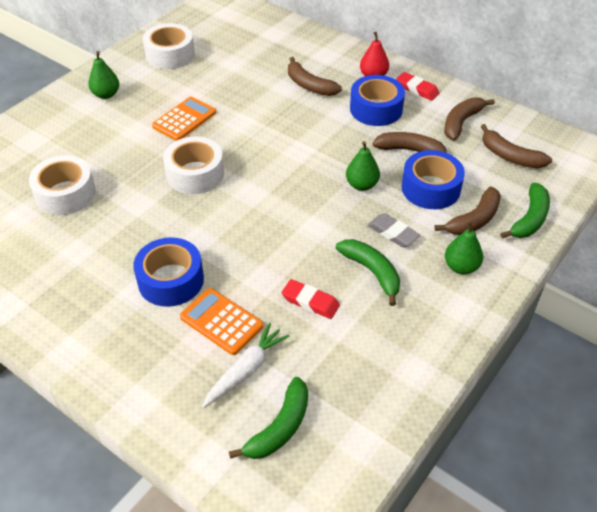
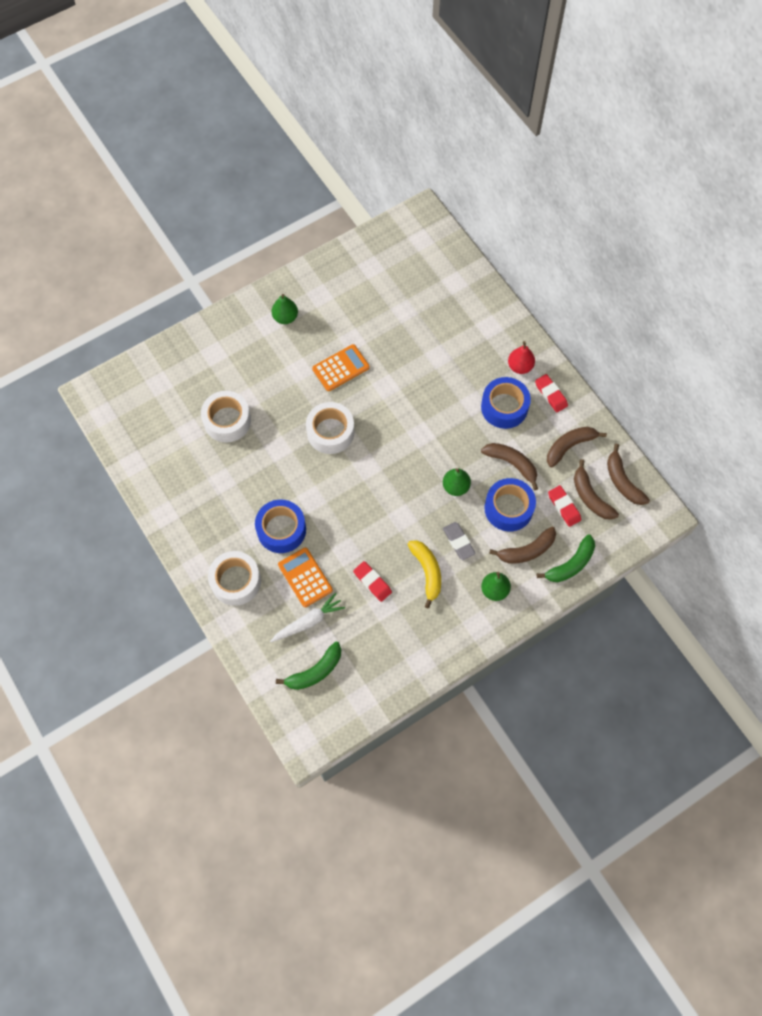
camera: 20 degrees right, 20 degrees up
(170, 55) = (353, 283): white tape -> white tape (236, 581)
(309, 85) = (459, 360): brown banana -> brown banana (622, 481)
(372, 272) = (427, 572): green banana -> yellow banana
(488, 172) = (564, 507): none -> red eraser

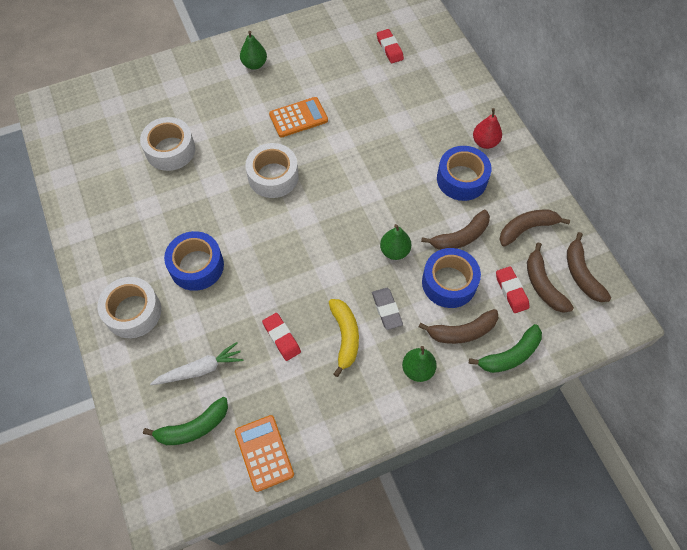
camera: 10 degrees right, 5 degrees down
(305, 577) = (209, 320): orange calculator -> orange calculator (264, 453)
(512, 464) = (460, 237): brown banana -> brown banana turned 105 degrees clockwise
(551, 394) = (513, 174): red eraser -> red eraser (389, 48)

